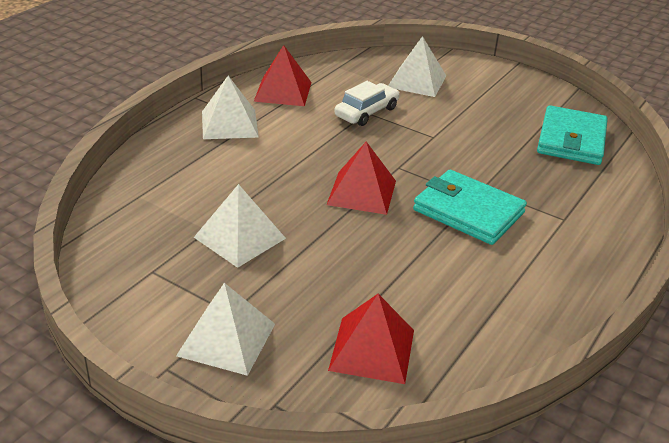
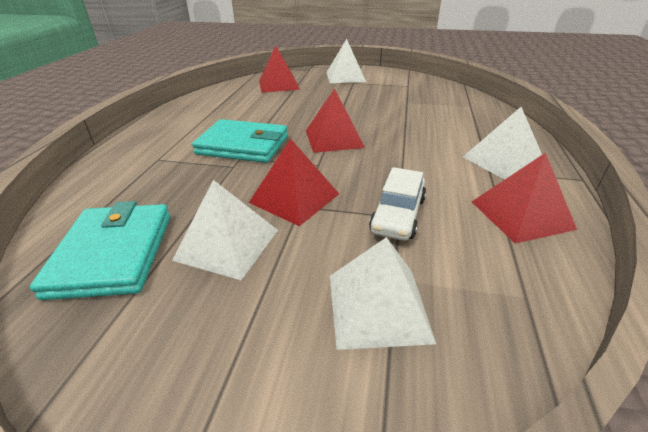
camera: 160 degrees right, 0 degrees up
(240, 238) = (384, 102): white pyramid -> white pyramid (227, 244)
(436, 142) = (294, 198): none -> red pyramid

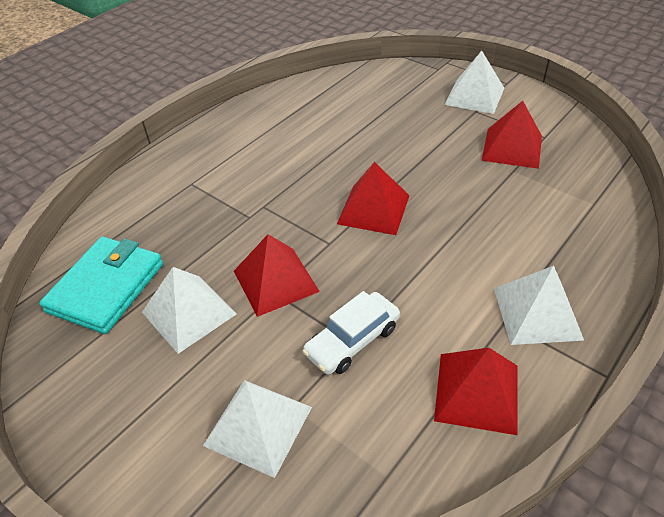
camera: 30 degrees right, 10 degrees up
(243, 145) = (276, 189): turquoise wallet -> none
(278, 85) = (379, 92): red pyramid -> red pyramid (512, 148)

